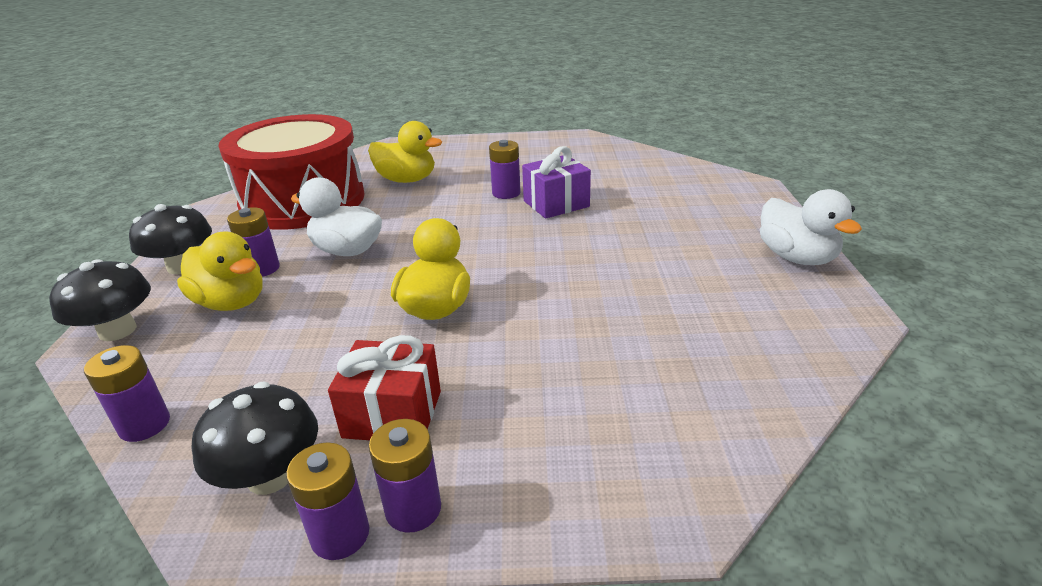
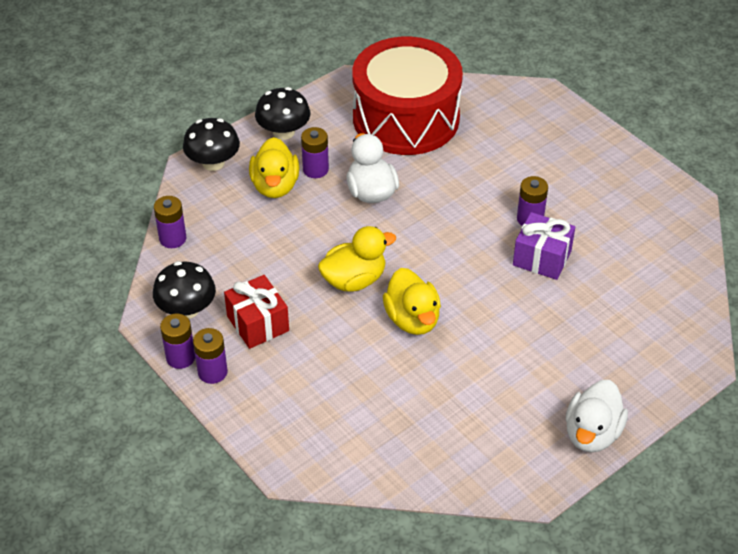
camera: 50 degrees right, 15 degrees up
(407, 180) = (492, 148): yellow duck -> yellow duck (412, 319)

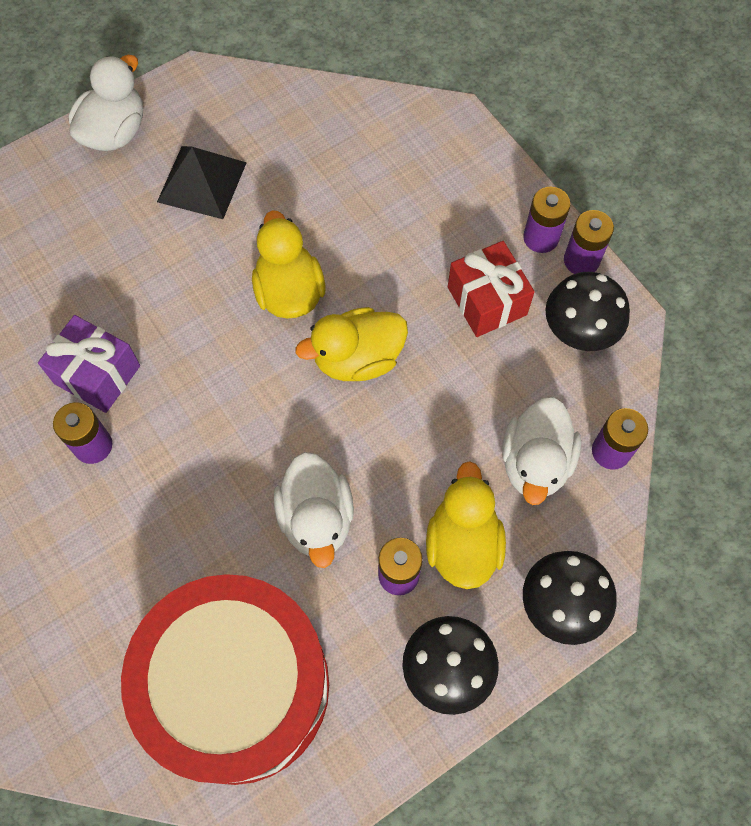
camera: 175 degrees left, 20 degrees up
(225, 229) = (535, 462): none -> white duck
(502, 396) = (202, 182): none -> black pyramid

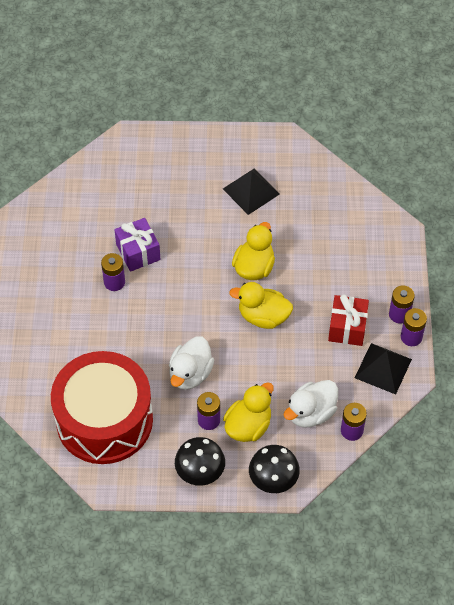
camera: 35 degrees right, 10 degrees down
(115, 132) = (226, 143): white duck -> none
(580, 329) = (383, 368): black mushroom -> black pyramid

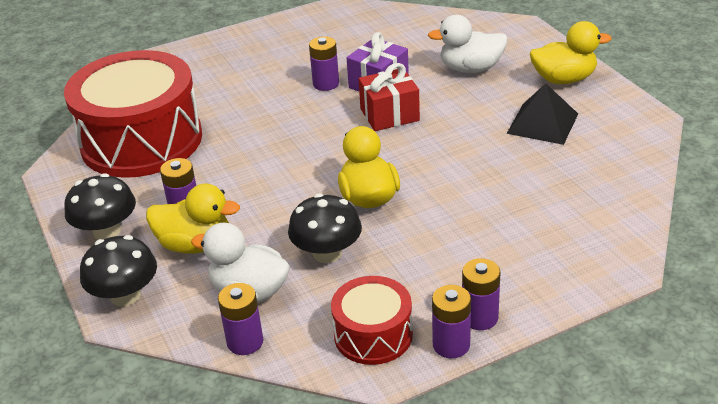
camera: 65 degrees right, 20 degrees down
(190, 374) = (242, 174): white duck -> white duck (470, 69)
(254, 267) = (435, 165): yellow duck -> yellow duck (564, 79)
(301, 360) = (327, 253): none -> black mushroom
(347, 328) = (412, 274): red gift -> red gift (389, 115)
(383, 368) = (373, 335): black pyramid -> red drum

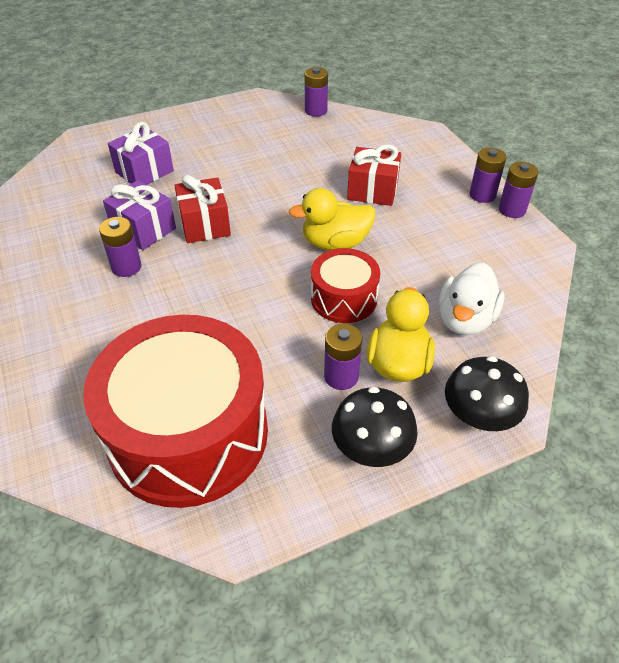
camera: 90 degrees left, 10 degrees up
(245, 342) = (528, 320): purple battery -> purple battery (316, 111)
(327, 253) = (411, 270): black mushroom -> none
(373, 335) = (508, 246): red drum -> red drum (344, 298)
(469, 221) = (372, 190): none -> red gift
(470, 69) = (144, 172): white duck -> purple gift
(542, 123) = (247, 144): black pyramid -> none
(564, 79) = (186, 127): yellow duck -> none

